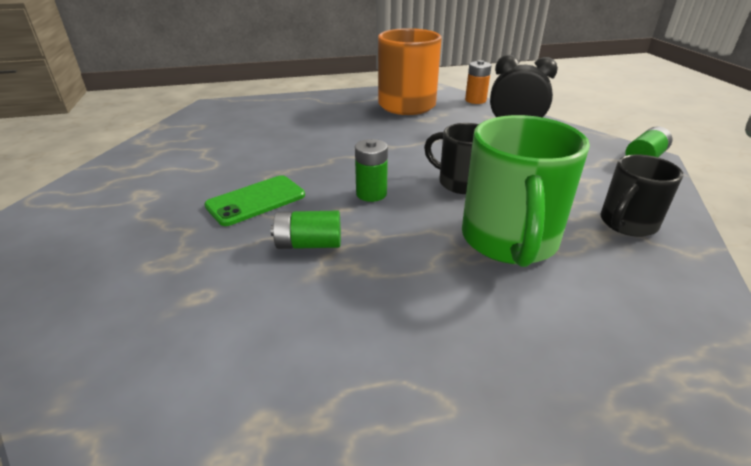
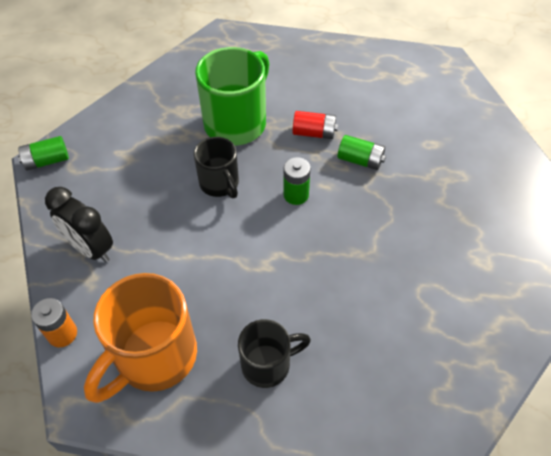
camera: 155 degrees left, 20 degrees up
(256, 200) = (388, 217): green phone -> none
(393, 259) = (314, 133): none -> red battery
(627, 224) = (153, 111): black mug -> black mug (268, 364)

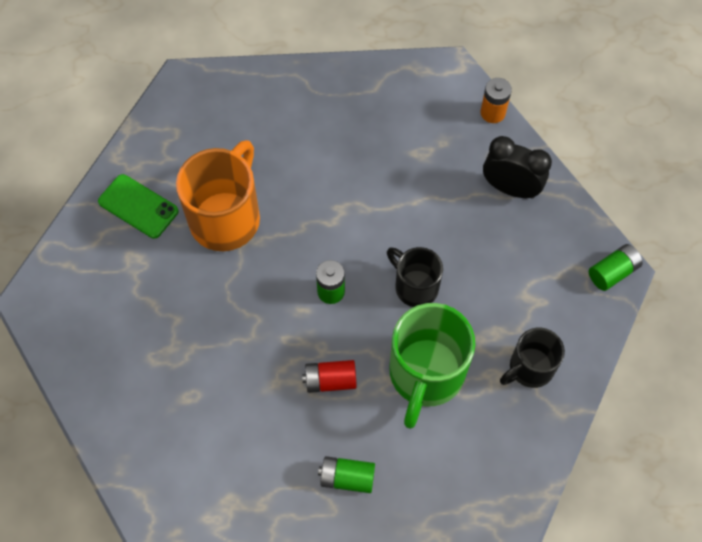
camera: 165 degrees right, 10 degrees up
(154, 357) = (408, 112): orange mug -> orange mug (226, 218)
(268, 364) = (314, 126): black mug -> black mug (529, 368)
(360, 160) = (270, 353): green battery -> green battery (347, 478)
(479, 314) = (138, 206): none -> green phone

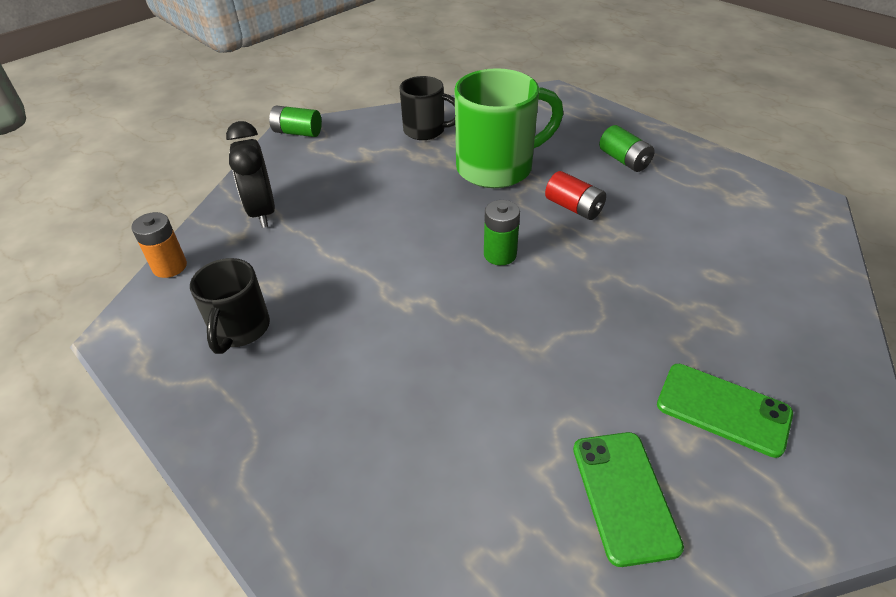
camera: 130 degrees left, 20 degrees down
(124, 291) = (723, 409): none -> green phone
(226, 218) = (526, 388): orange mug -> none
(415, 286) = (429, 211): black mug -> black mug (240, 329)

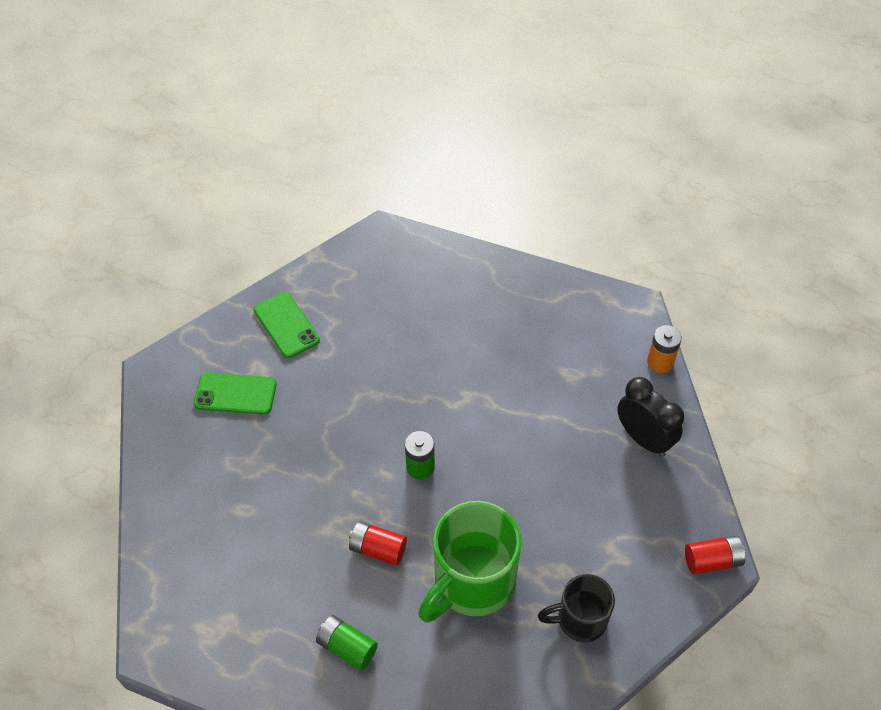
camera: 155 degrees right, 10 degrees up
(240, 329) = (563, 336): black mug -> none
(297, 132) = (712, 560): green battery -> red battery

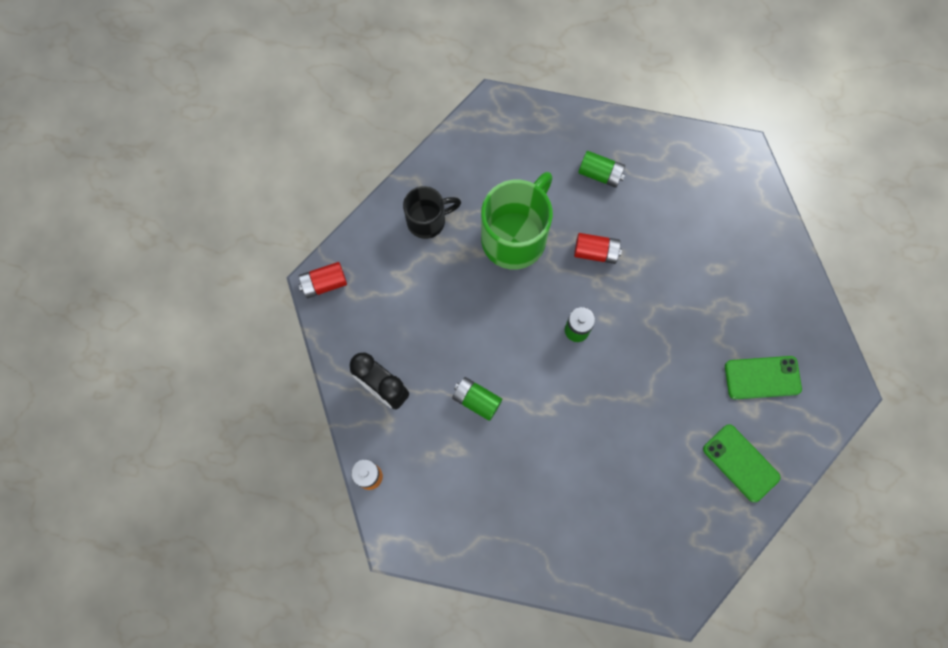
camera: 170 degrees right, 20 degrees up
(542, 414) = (476, 400): none -> green battery

